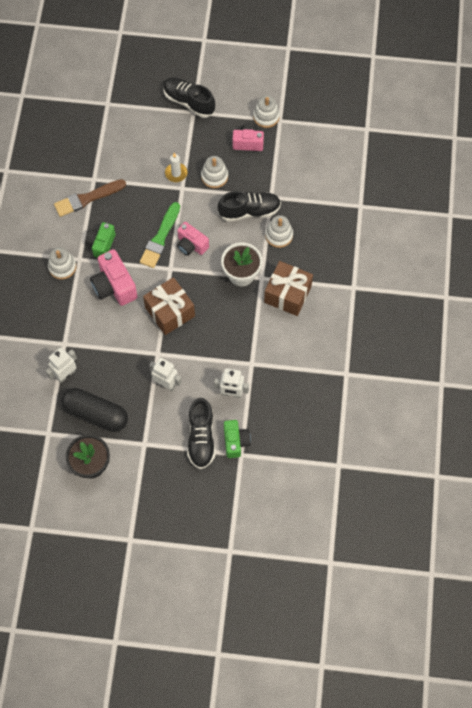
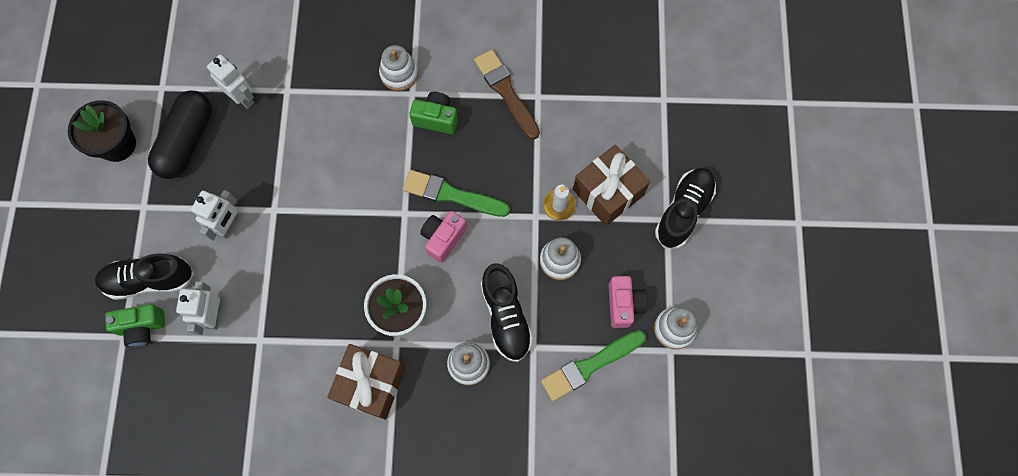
camera: 85 degrees right, 5 degrees up
(114, 286) = (373, 142): pink camera -> none
(170, 312) = (337, 220): brown gift -> brown gift (608, 192)
(285, 166) = (590, 365): none -> green brush

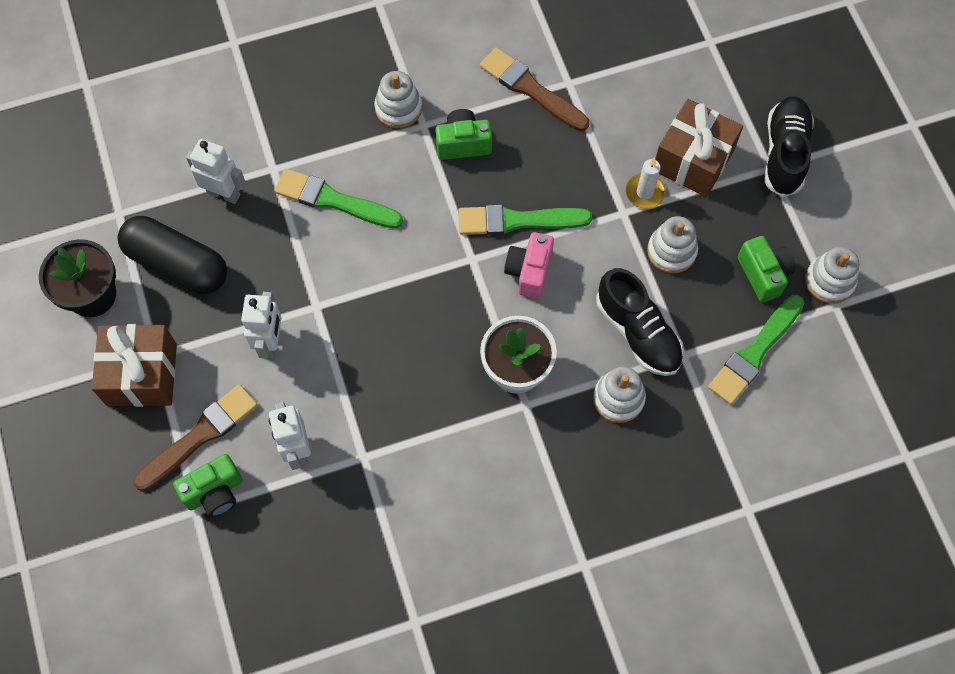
camera: 20 degrees left, 5 degrees down
(149, 280) = (200, 436): black shoe -> brown brush
(187, 141) = (177, 264): black capsule -> black capsule turned 60 degrees counterclockwise
(320, 131) = (333, 200): none -> green brush
(371, 384) = (516, 460): brown gift -> brown gift (142, 374)
(624, 305) = (763, 274): pink camera -> green camera

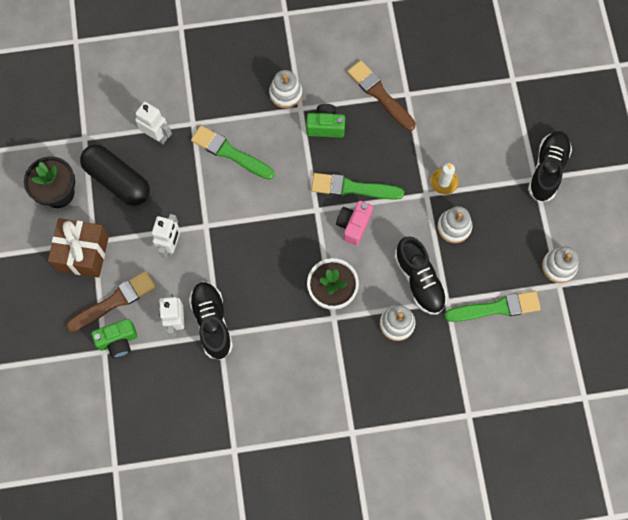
camera: 10 degrees right, 5 degrees up
(349, 442) = (212, 322): none -> black shoe
(693, 160) = (482, 164): brown gift -> none
(755, 352) = (496, 308): green brush -> green brush turned 150 degrees counterclockwise
(763, 274) = (514, 254): green camera -> none

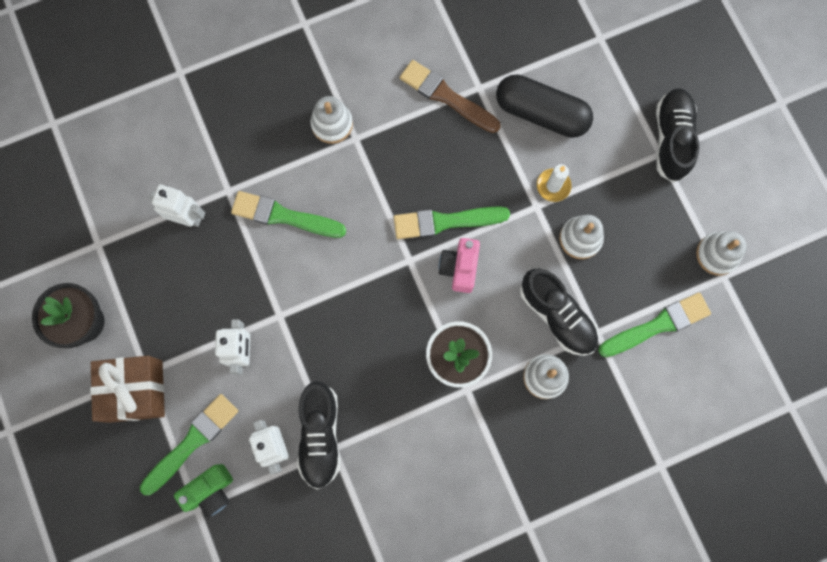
camera: 15 degrees left, 5 degrees up
(114, 301) = (192, 442): brown brush -> green brush
(118, 180) = (154, 287): black capsule -> black capsule (541, 113)
(212, 322) = (320, 436): black shoe -> black shoe turned 150 degrees counterclockwise
(325, 126) = (392, 153): green camera -> none

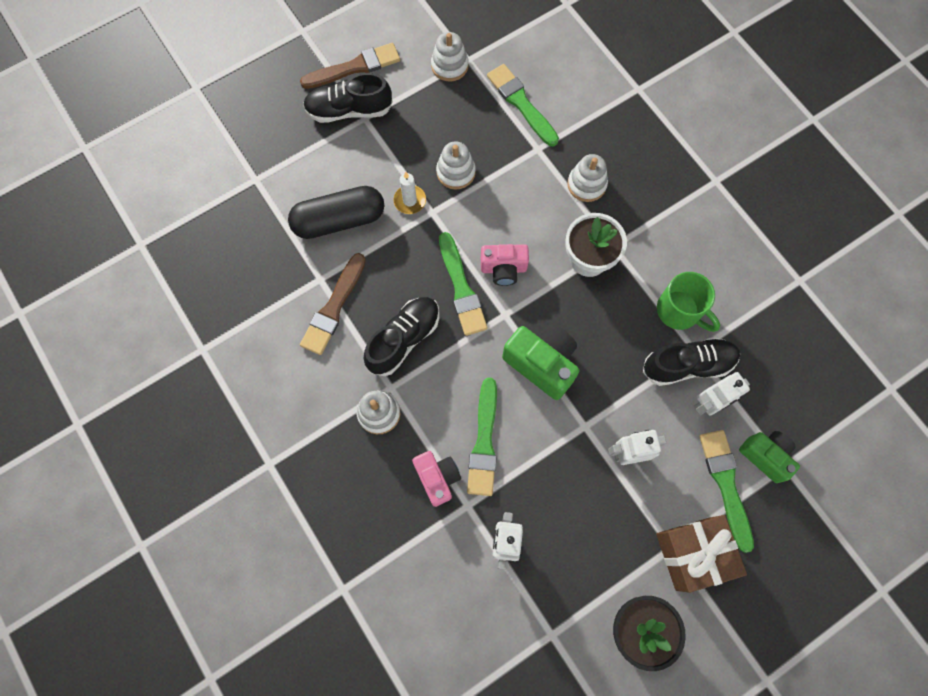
camera: 100 degrees left, 5 degrees down
(192, 442) = (726, 484): green brush -> green brush turned 45 degrees clockwise
(259, 168) = (437, 478): none -> pink camera
(351, 286) = (542, 363): none -> green camera
(380, 442) = (679, 311): none -> green mug
(541, 113) = (339, 220): black capsule -> black capsule turned 60 degrees clockwise
(557, 315) = (530, 182): black shoe -> black shoe (404, 339)
(726, 152) = (354, 67): none -> brown brush

